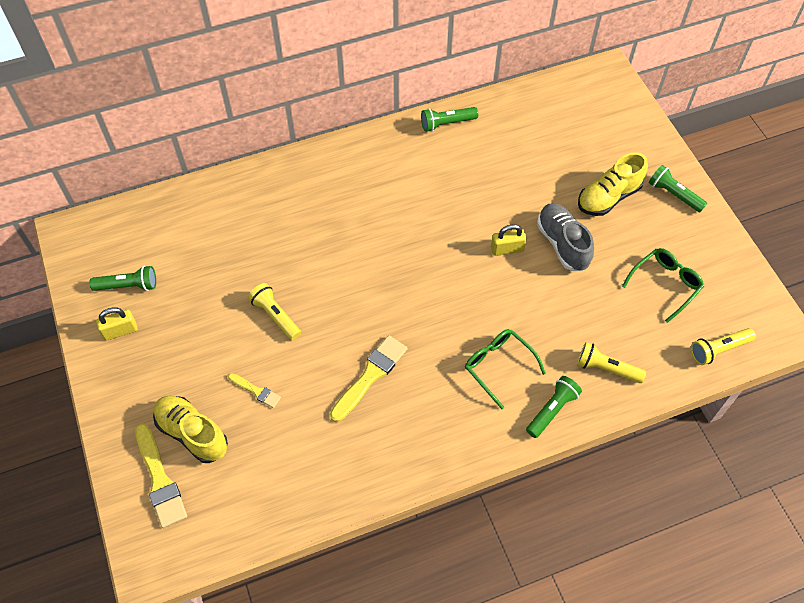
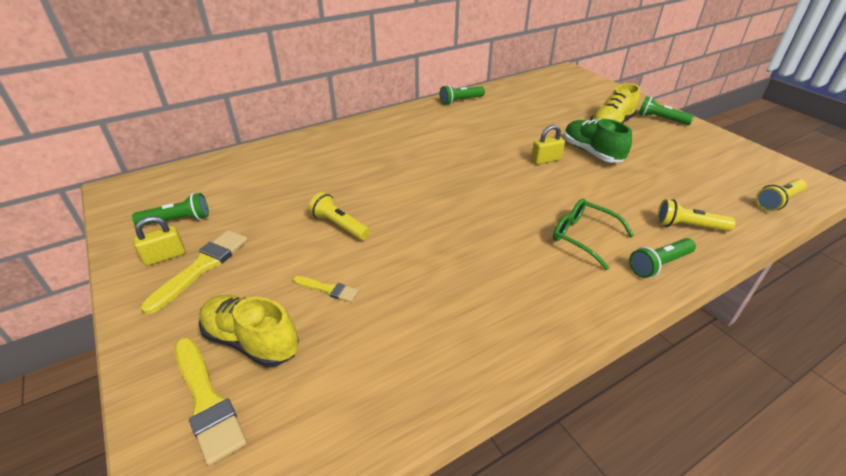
camera: 10 degrees left, 20 degrees down
(370, 376) = (454, 260): yellow brush -> yellow brush (202, 267)
(552, 410) = (659, 264): green flashlight -> green flashlight turned 150 degrees counterclockwise
(562, 244) = (591, 152): grey shoe -> green shoe
(665, 284) = (696, 167): green glasses -> none

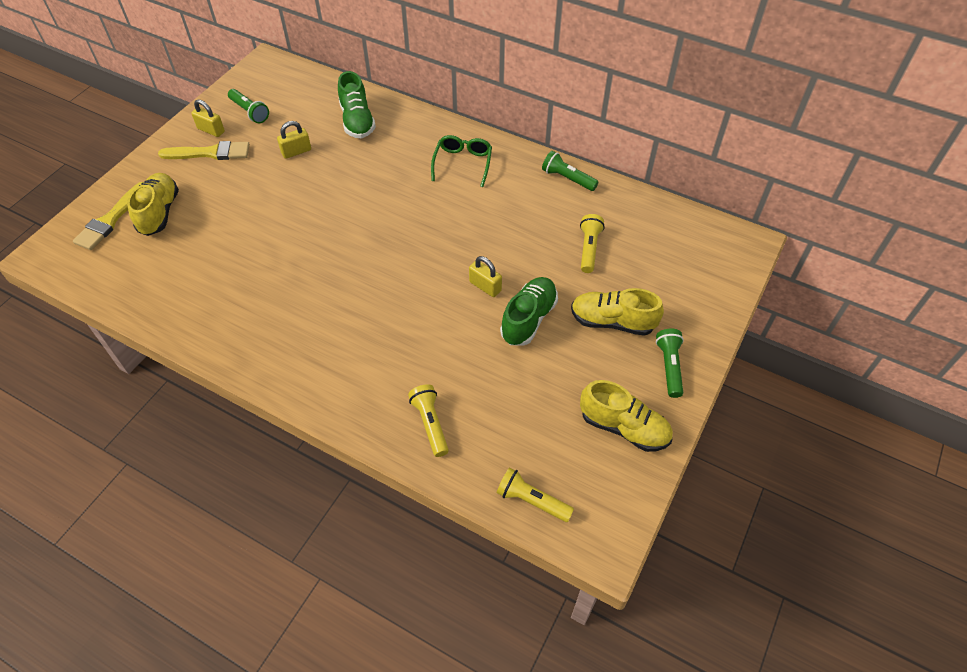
camera: 60 degrees right, 15 degrees up
(280, 206) = (296, 151): none -> yellow padlock
(285, 162) = (357, 121): none -> green shoe
(328, 289) = (220, 223): yellow brush -> none
(339, 225) = (292, 194): yellow flashlight -> yellow flashlight (589, 249)
(583, 237) = (365, 348): green glasses -> green glasses (463, 163)
(659, 264) = (354, 409): green flashlight -> none
(711, 148) = (624, 427): none -> yellow shoe

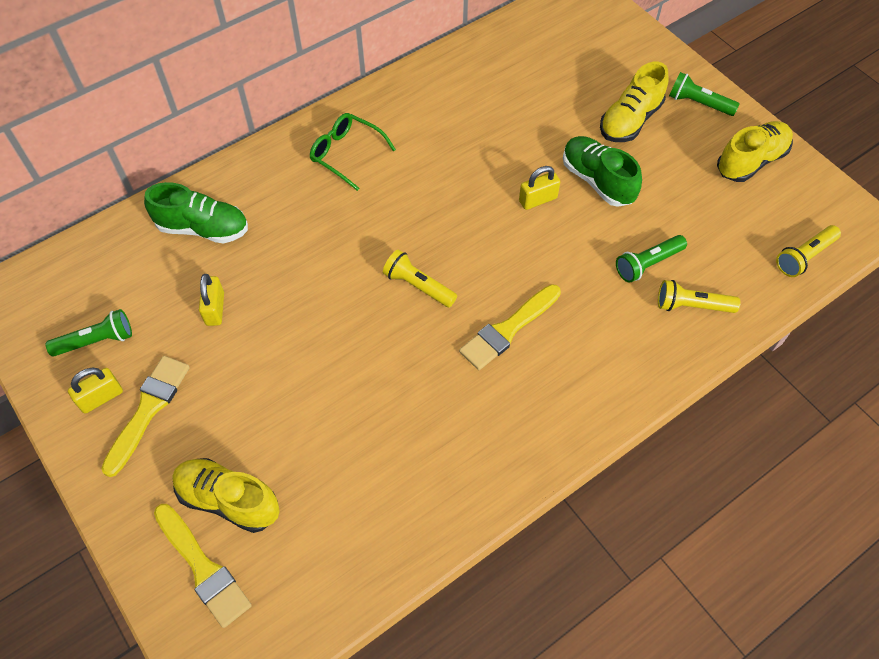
camera: 65 degrees left, 5 degrees up
(349, 308) = (508, 329): none -> yellow brush
(567, 178) = (425, 78): green flashlight -> green flashlight (647, 264)
(589, 249) = (531, 100): yellow flashlight -> yellow flashlight (418, 286)

